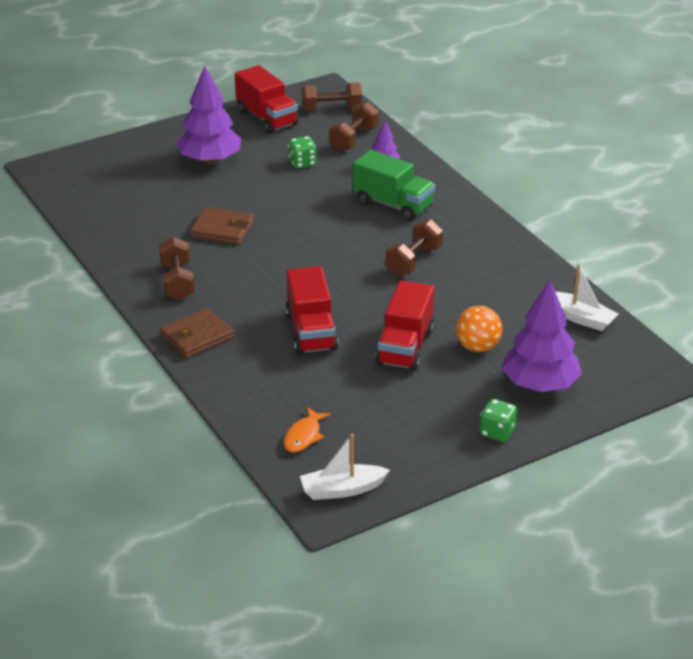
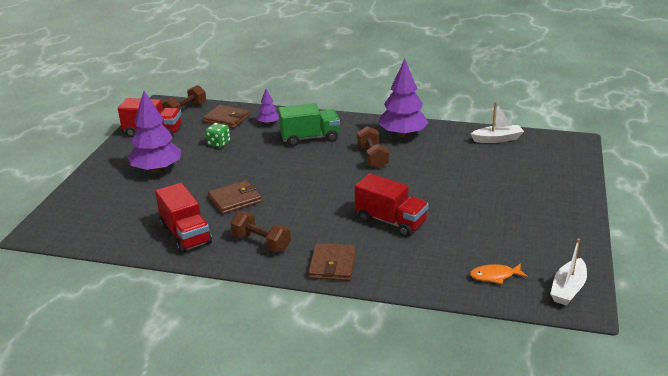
camera: 45 degrees left, 5 degrees down
(304, 436) = (495, 276): orange fish -> orange fish turned 105 degrees clockwise
(353, 139) = (226, 119): brown dumbbell -> brown wallet
(405, 347) = (451, 199): red truck -> red truck (185, 234)
(477, 347) = (482, 178): orange ball -> none
(497, 432) = (570, 210): green dice -> none
(540, 385) = (542, 177): purple tree -> purple tree (402, 134)

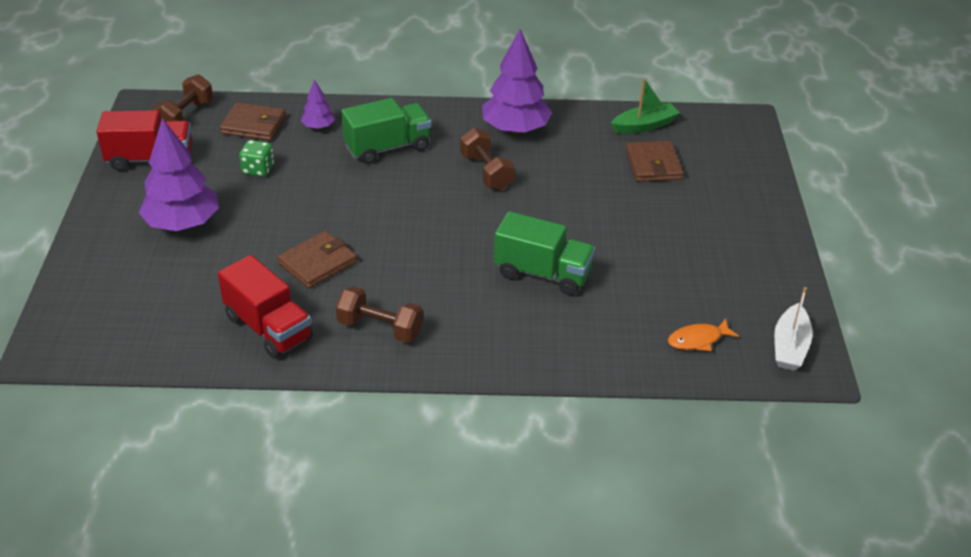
camera: 15 degrees left, 10 degrees up
(332, 265) = (487, 350): brown wallet -> brown wallet (653, 165)
(390, 221) = (543, 273): red truck -> green truck
(497, 139) = (644, 125): white boat -> green boat

